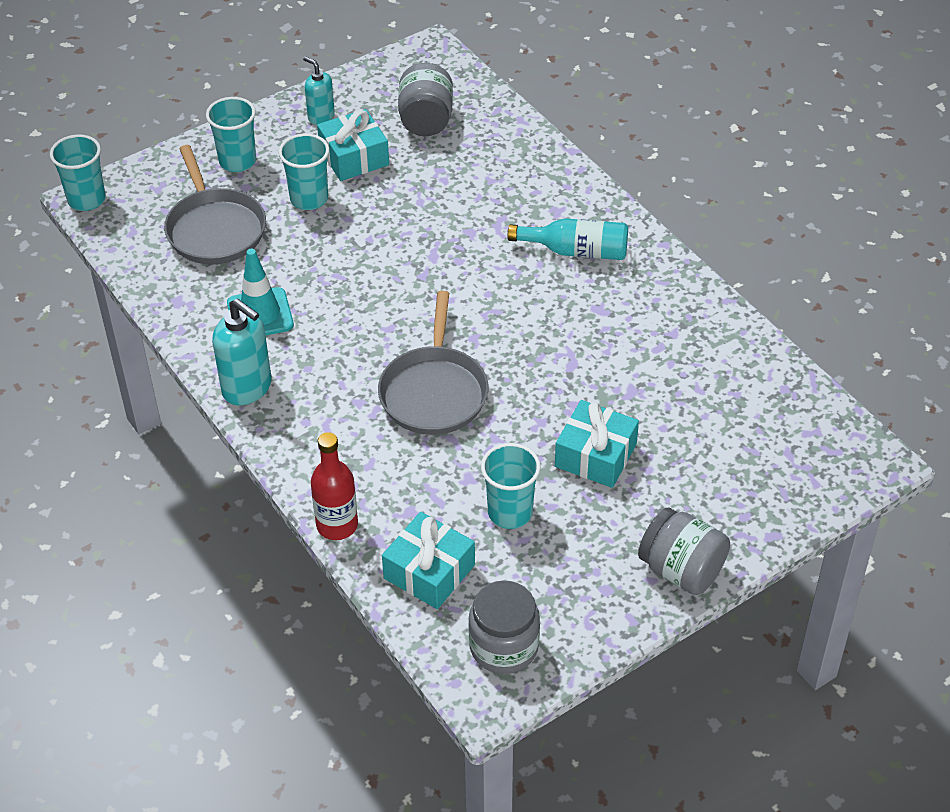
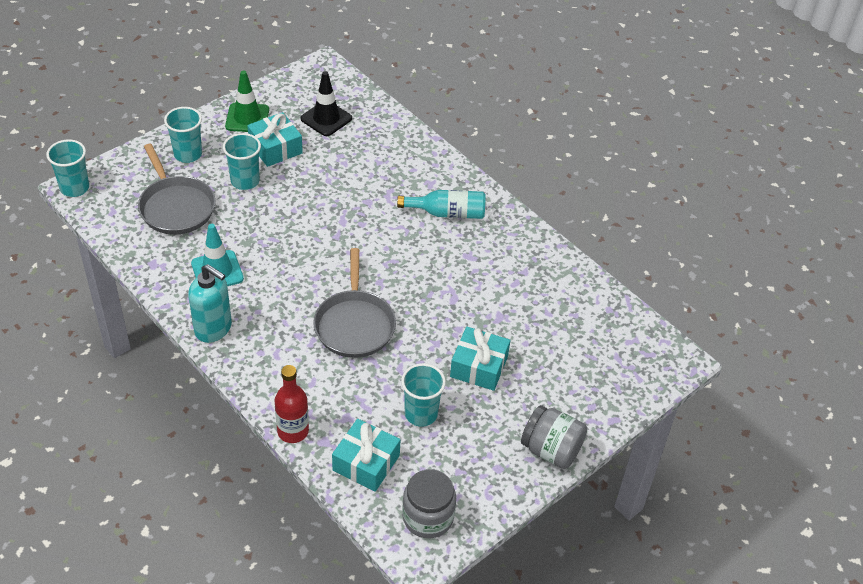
camera: 10 degrees left, 0 degrees up
(321, 116) = (247, 118): turquoise soap dispenser -> green traffic cone
(426, 120) = (326, 118): grey jar -> black traffic cone

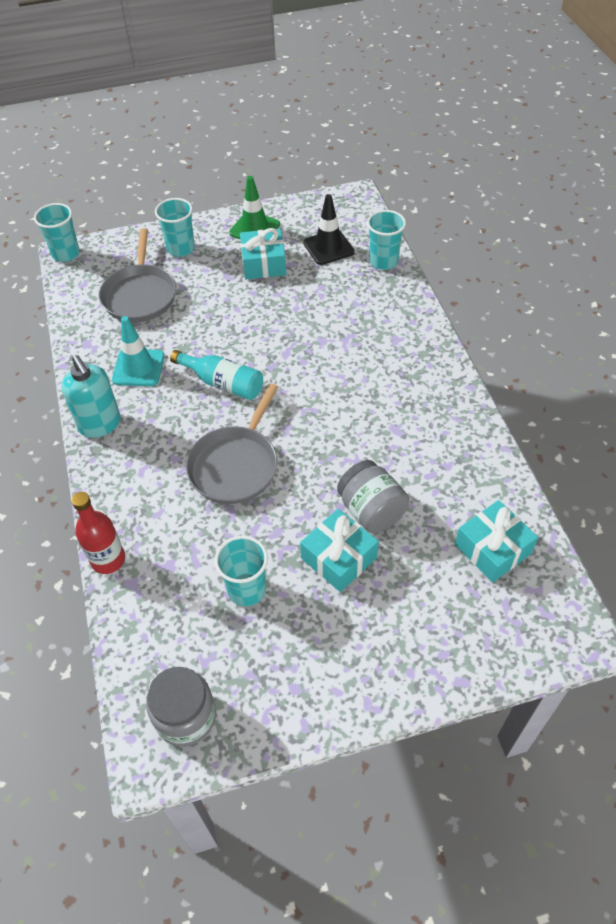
camera: 30 degrees right, 5 degrees up
(245, 181) = (216, 287): turquoise cup -> turquoise cup (383, 261)
(366, 463) = (158, 624): turquoise gift -> turquoise gift (492, 549)
(447, 213) = (397, 375): turquoise bottle -> turquoise bottle (223, 383)
(551, 450) = (367, 690): grey jar -> grey jar (371, 511)

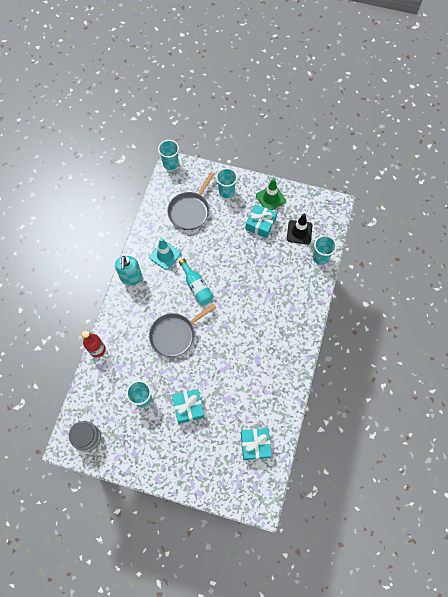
camera: 30 degrees right, 15 degrees up
(371, 511) = (217, 394): grey jar -> none

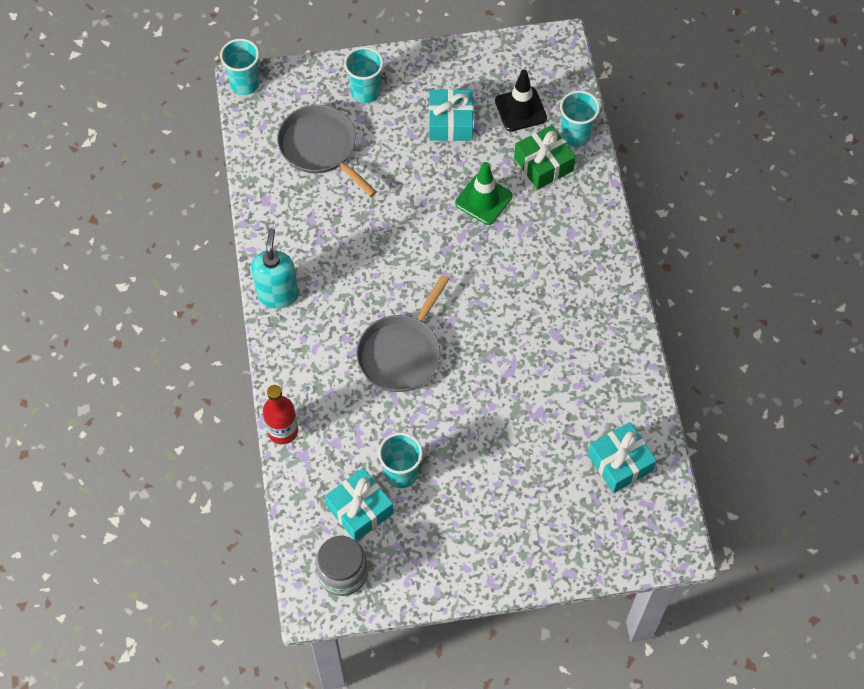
camera: 25 degrees left, 5 degrees down
(131, 278) = (278, 294): turquoise soap dispenser -> turquoise soap dispenser turned 150 degrees counterclockwise
(165, 255) = (316, 235): turquoise traffic cone -> none
(188, 407) = (484, 454): turquoise gift -> turquoise gift (360, 509)
(190, 211) = (320, 147): grey pan -> grey pan turned 135 degrees clockwise
(196, 286) = (396, 263): turquoise bottle -> none
(270, 198) = (445, 74): green traffic cone -> green traffic cone (483, 200)
(296, 266) = (543, 164): none -> green gift

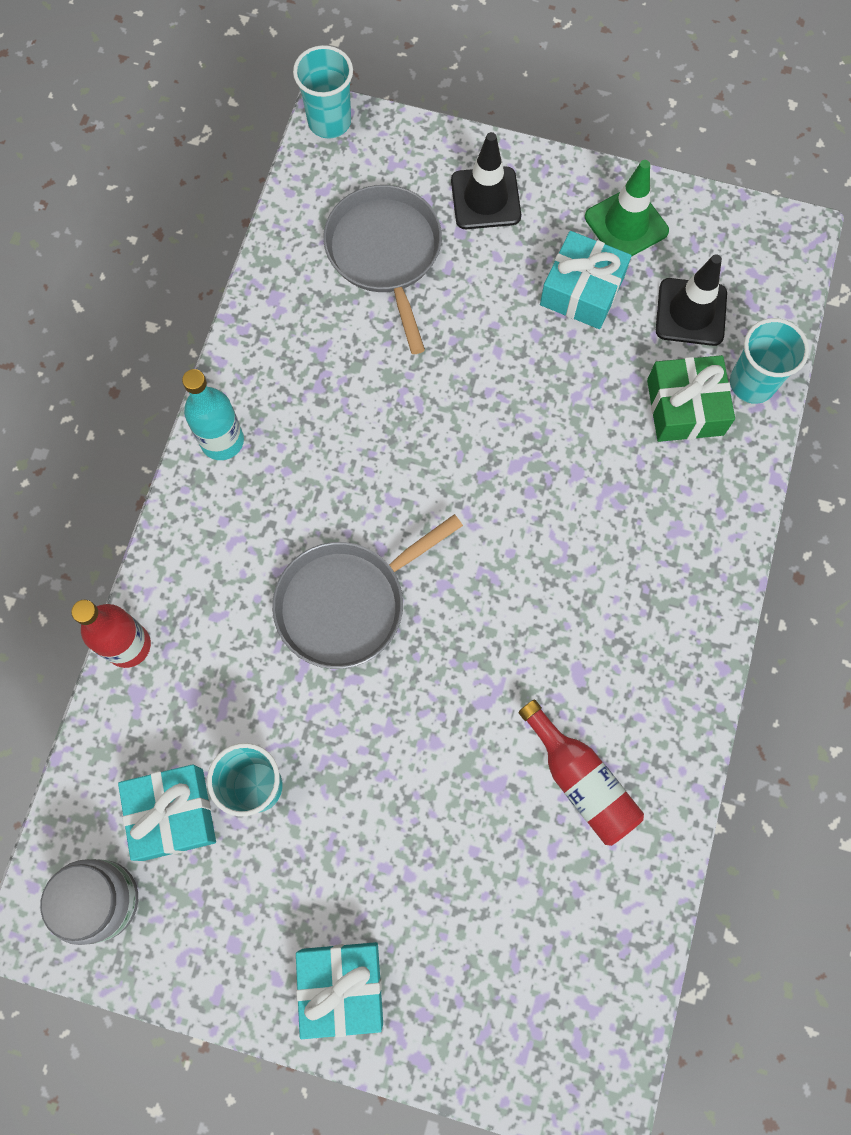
camera: 25 degrees right, 10 degrees up
(278, 294) = (222, 441): turquoise soap dispenser -> turquoise bottle
(365, 92) = (485, 198): turquoise cup -> black traffic cone
(483, 200) = (573, 424): green traffic cone -> green traffic cone (626, 224)
(584, 389) = (580, 780): none -> red bottle
(620, 462) = (578, 921): turquoise gift -> turquoise gift (341, 986)

